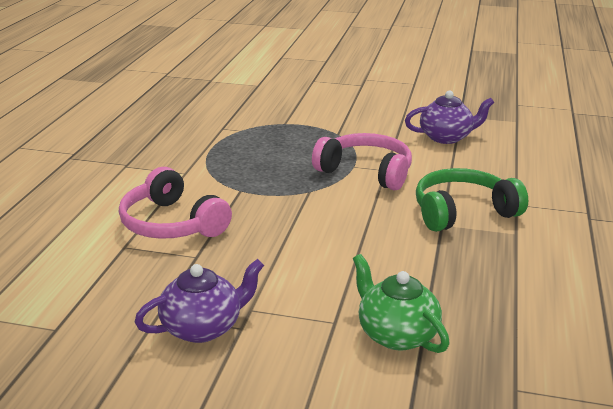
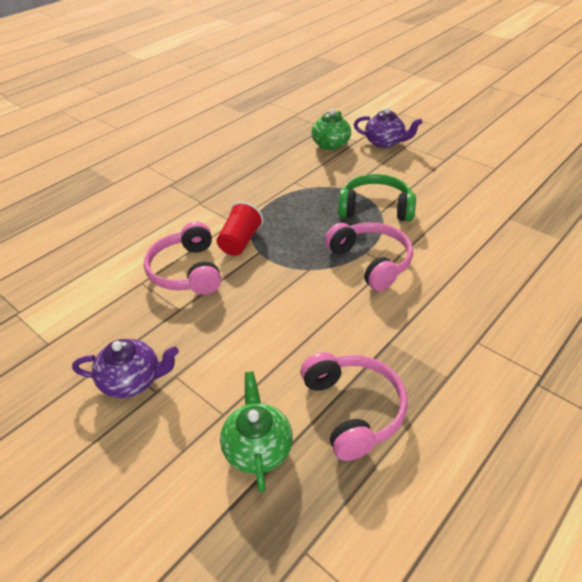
camera: 30 degrees right, 15 degrees up
(210, 187) = (240, 242): none -> red cup
(232, 92) = (330, 145): none -> green teapot
(446, 137) = (474, 241): purple teapot -> purple teapot (385, 142)
(457, 279) = (353, 410): none -> pink headphones
(463, 212) = (419, 335): green headphones -> green headphones (375, 208)

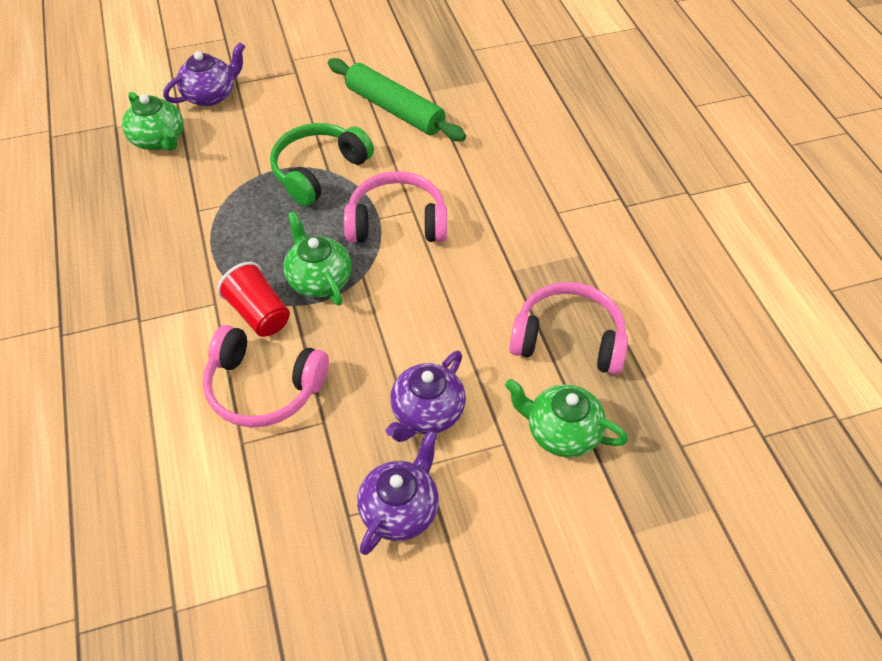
camera: 60 degrees left, 10 degrees up
(220, 356) = (427, 413): none -> purple teapot
(288, 252) = (319, 280): none -> green teapot
(469, 212) = (394, 109): none -> green rolling pin

